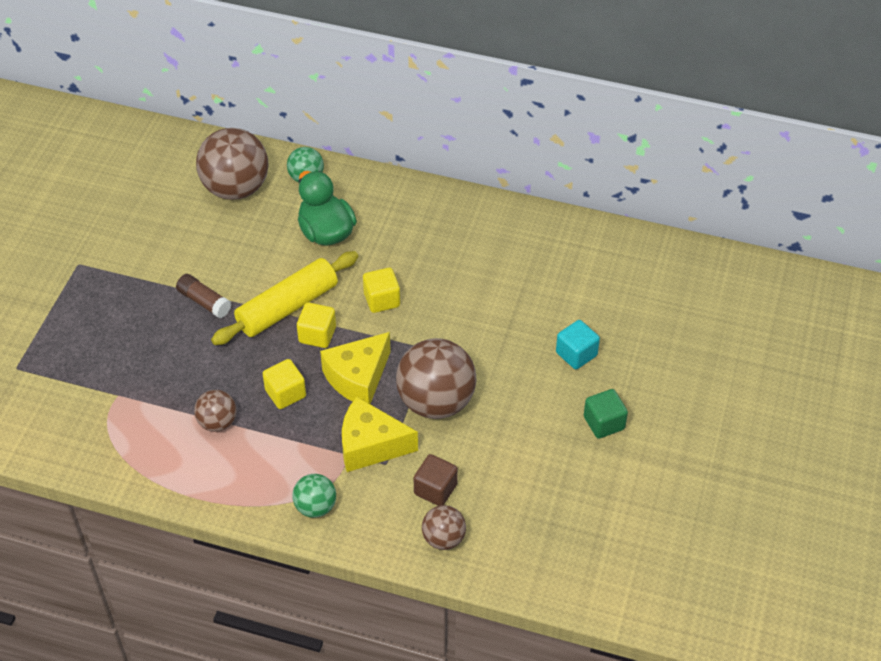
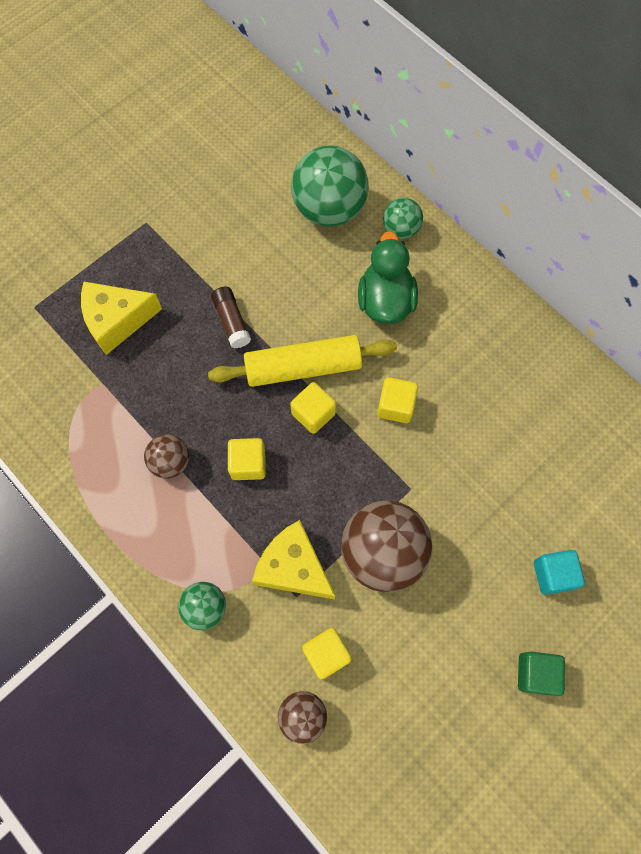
camera: 30 degrees right, 20 degrees up
(236, 188) = (329, 209): brown ball -> green ball
(358, 378) = (324, 484): yellow cheese -> yellow cheese (117, 321)
(435, 489) = (326, 654): brown cube -> yellow cube

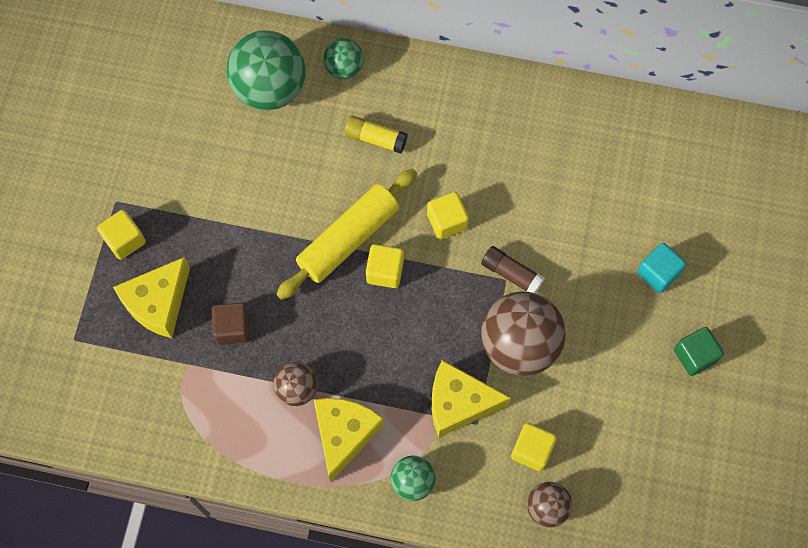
camera: 35 degrees left, 0 degrees up
(158, 378) = (233, 328): none -> brown cube
(180, 526) = (344, 434): none -> yellow cheese
(232, 321) = (259, 239): brown glue stick -> brown glue stick (511, 274)
(248, 464) = (362, 347): yellow cube -> yellow cube (125, 240)
(385, 301) = (375, 138): green duck -> yellow glue stick

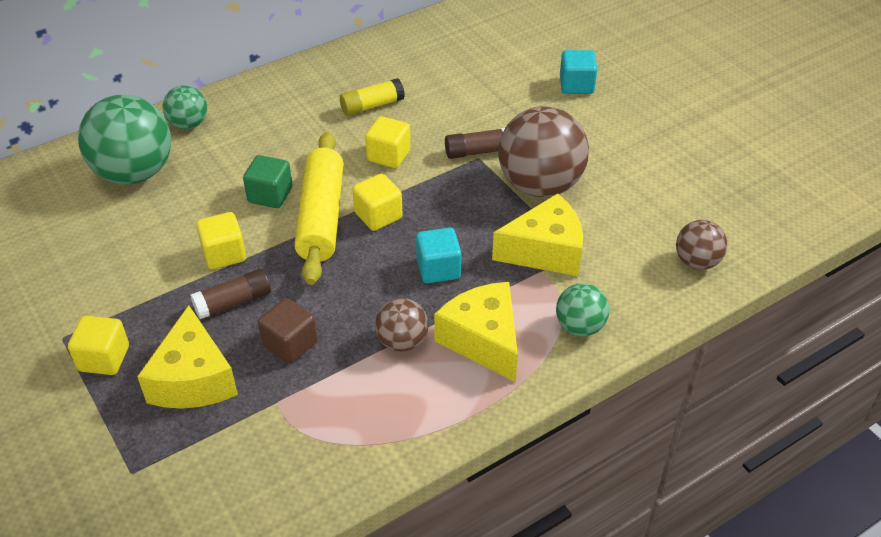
camera: 45 degrees left, 25 degrees down
(231, 263) = (233, 302): none -> brown glue stick
(375, 138) = (268, 146): yellow glue stick -> yellow glue stick (372, 105)
(376, 353) = (438, 269): none -> turquoise cube
(459, 403) = (545, 251): yellow cheese -> yellow cheese turned 150 degrees counterclockwise
(532, 450) = (637, 237): yellow cube -> yellow cube (224, 254)
(694, 355) = (662, 109): green cube -> green cube (270, 195)

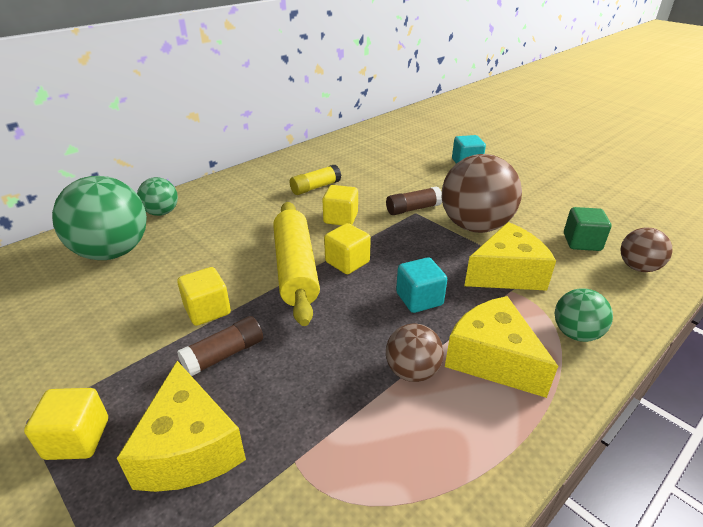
camera: 10 degrees left, 10 degrees down
(270, 195) = (244, 256): green cube -> green cube (582, 242)
(290, 344) = (294, 391): brown cube -> none

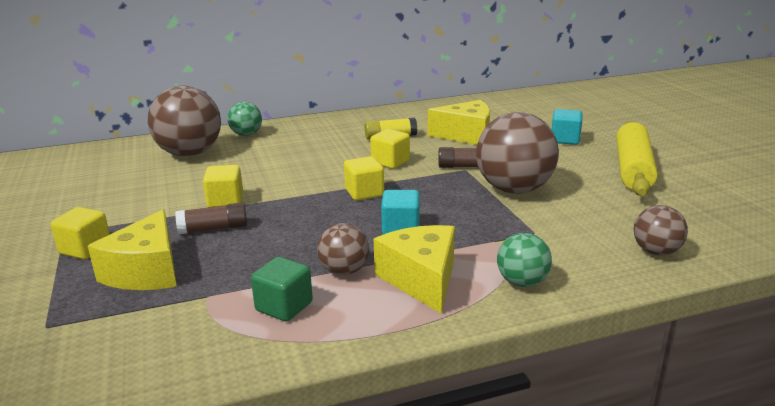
camera: 25 degrees right, 10 degrees down
(113, 252) = (190, 153): green ball -> brown ball
(295, 268) = (316, 189): yellow rolling pin -> yellow rolling pin (632, 169)
(507, 273) = (505, 228): yellow cheese -> yellow cheese (466, 135)
(582, 242) = (616, 221): green cube -> green cube (284, 306)

